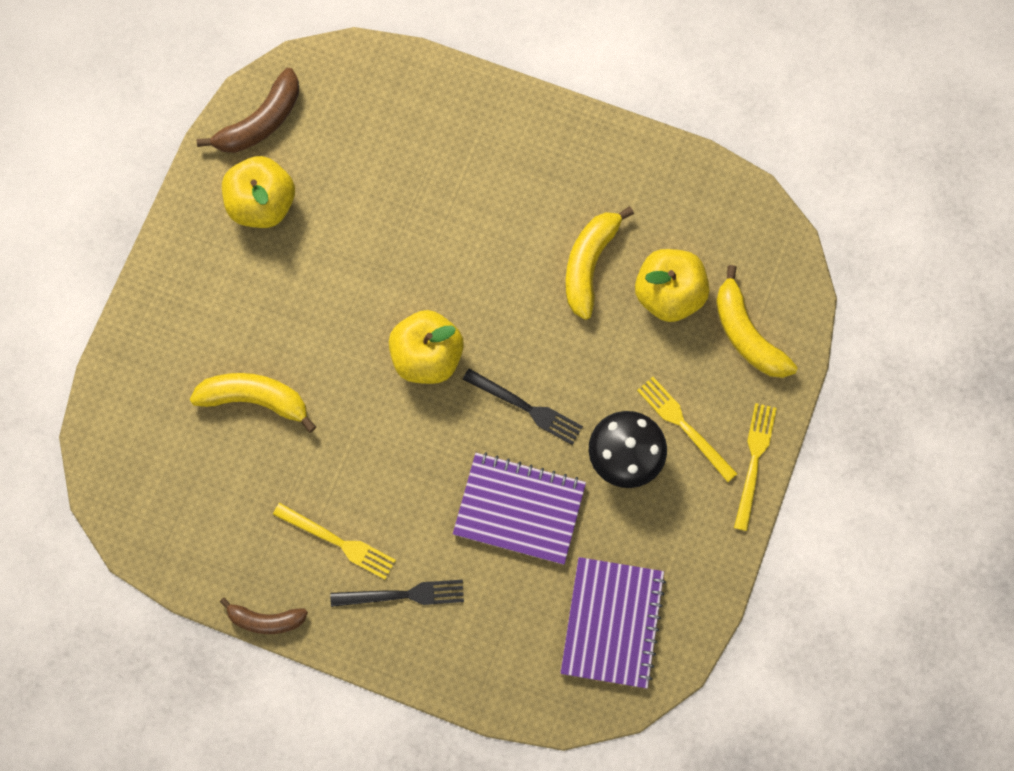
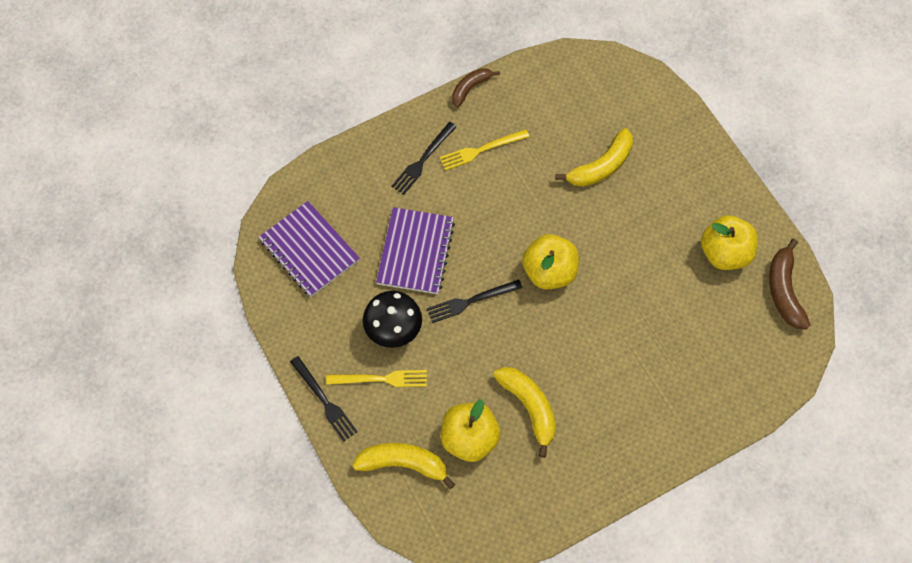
camera: 130 degrees right, 10 degrees down
(519, 509) = (415, 252): purple notebook -> purple notebook turned 45 degrees counterclockwise
(754, 461) = (324, 401): yellow fork -> black fork

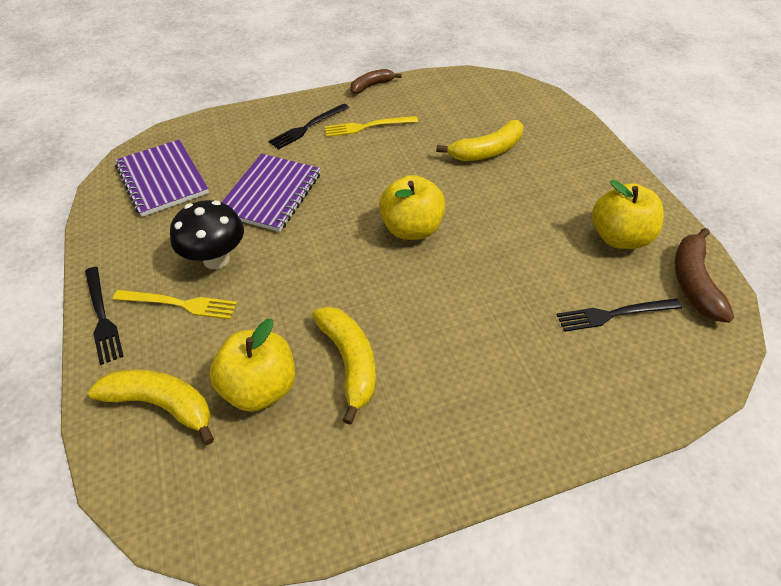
camera: 10 degrees right, 15 degrees down
(471, 301) = (314, 243): black fork -> black fork (614, 314)

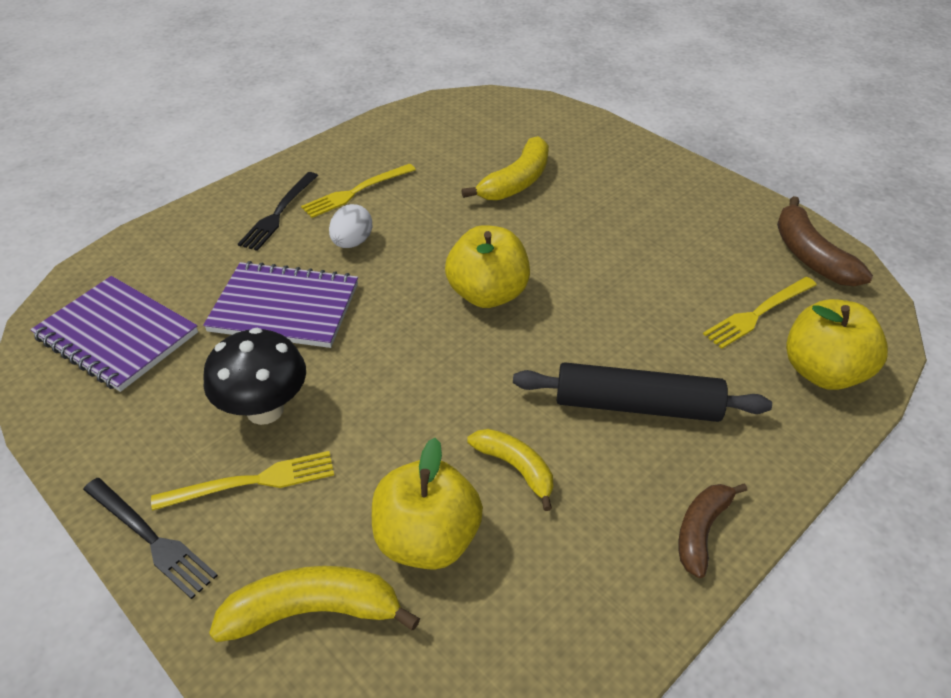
camera: 25 degrees left, 5 degrees down
(271, 194) = (284, 308): purple notebook -> purple notebook turned 75 degrees counterclockwise
(342, 162) = (352, 242): none -> white egg
(350, 362) = (516, 468): yellow banana -> yellow banana, size x0.66
(371, 86) = (329, 142): brown banana -> brown banana (701, 531)
(467, 350) = (637, 405): none -> black rolling pin
(614, 314) = (758, 313): black fork -> yellow fork
(618, 237) = (713, 233): yellow apple -> yellow apple (823, 372)

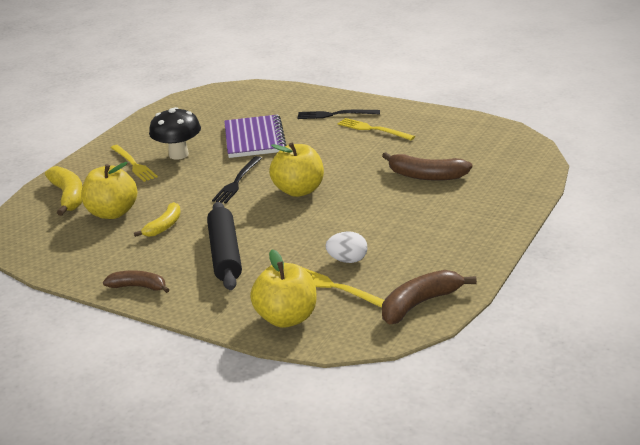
camera: 75 degrees right, 15 degrees down
(117, 335) = (213, 107): purple notebook -> none
(150, 538) = (97, 153): black fork -> black fork (237, 182)
(352, 242) = (321, 141): white egg -> white egg (347, 260)
(517, 182) = (426, 176): yellow banana -> brown banana

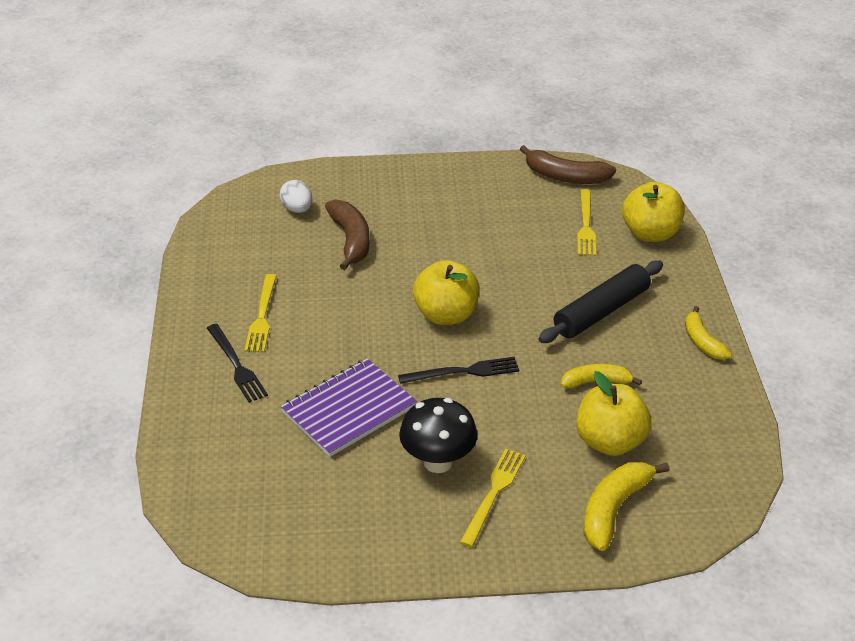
camera: 125 degrees left, 10 degrees up
(138, 287) = (702, 341): brown banana -> yellow banana
(347, 260) = (541, 234): white egg -> white egg (297, 209)

